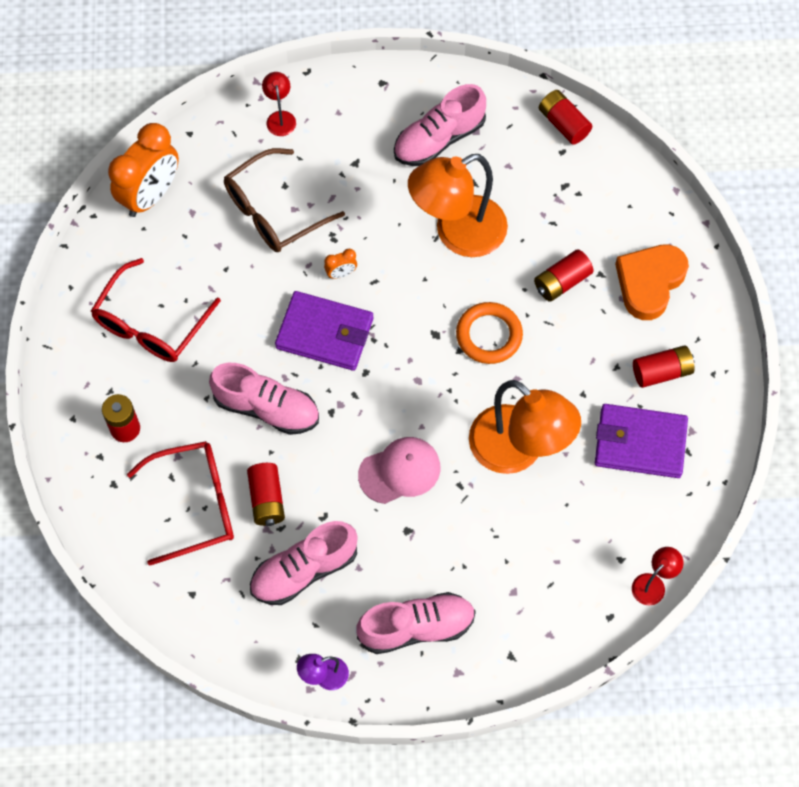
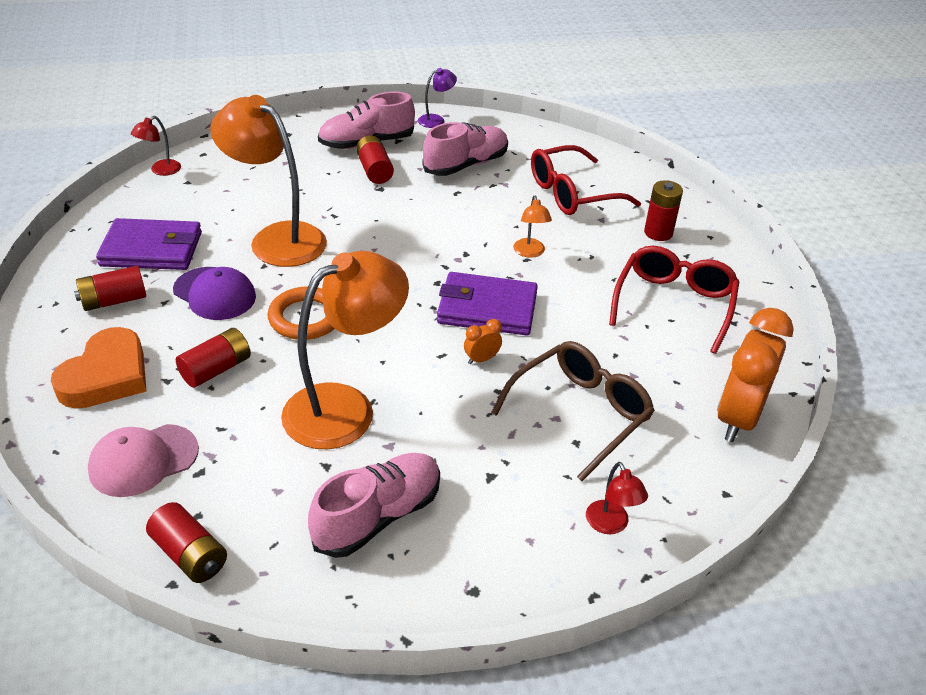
camera: 170 degrees right, 25 degrees down
(266, 408) = (530, 252): pink shoe -> orange lamp
(267, 499) = (510, 199): red battery -> red battery (374, 170)
(400, 471) = (391, 220): pink cap -> pink cap (143, 460)
(572, 373) = (214, 294): none -> purple cap

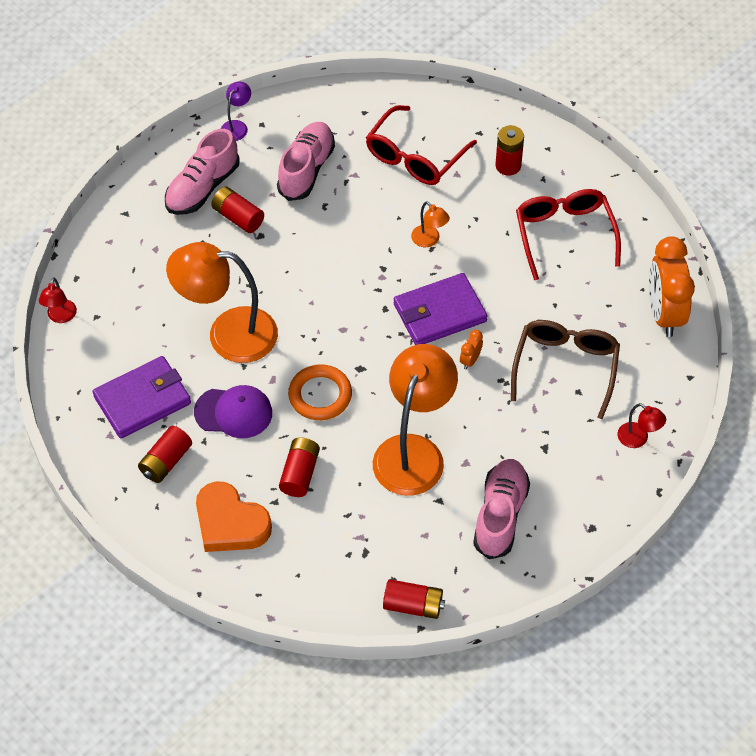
camera: 30 degrees left, 15 degrees up
(106, 376) = (230, 523): orange heart -> orange heart turned 135 degrees clockwise
(143, 460) = (321, 566): pink cap -> none

